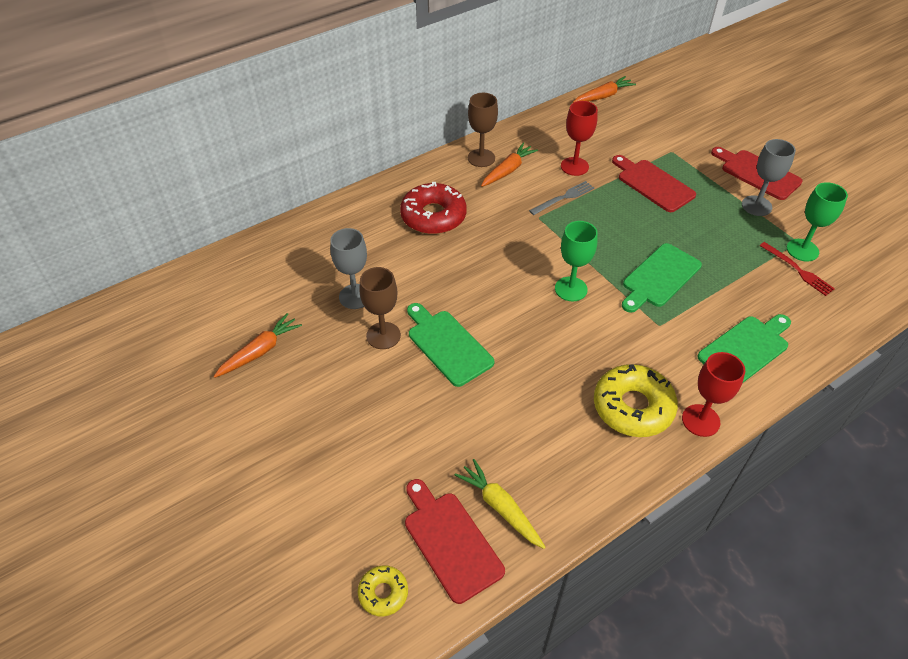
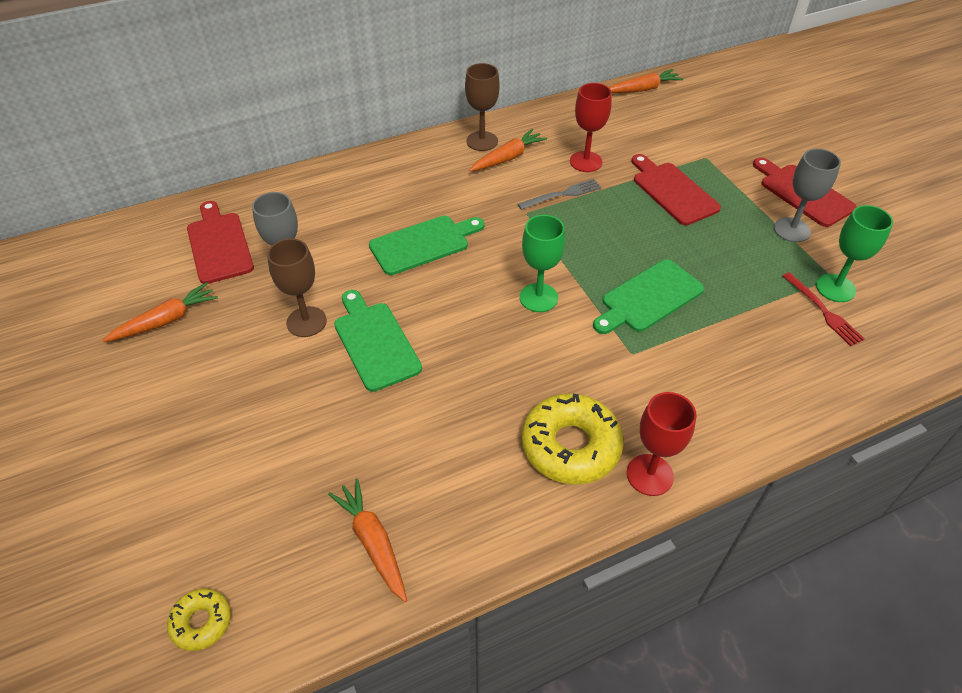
camera: 10 degrees right, 0 degrees up
(433, 216) = (407, 198): red donut -> none
(450, 542) = (300, 573): red cutting board -> red cutting board (219, 245)
(500, 507) = (373, 542): yellow carrot -> orange carrot
(745, 349) = (731, 396): green cutting board -> green cutting board (423, 244)

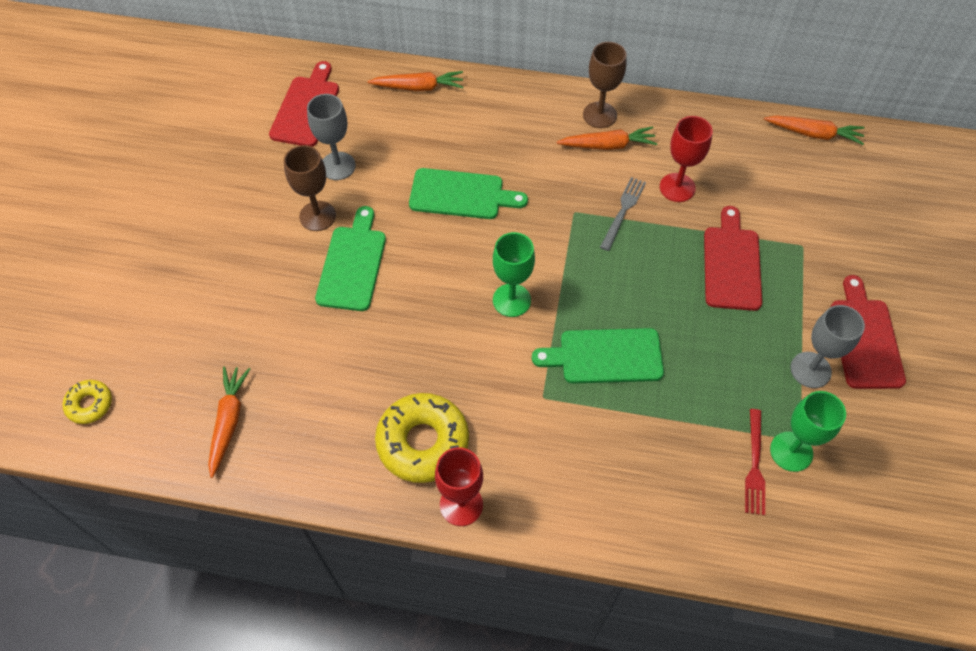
camera: 35 degrees right, 10 degrees up
(166, 320) = (223, 157): orange carrot -> orange carrot (418, 87)
(562, 194) = (623, 211): grey fork -> grey fork turned 75 degrees counterclockwise

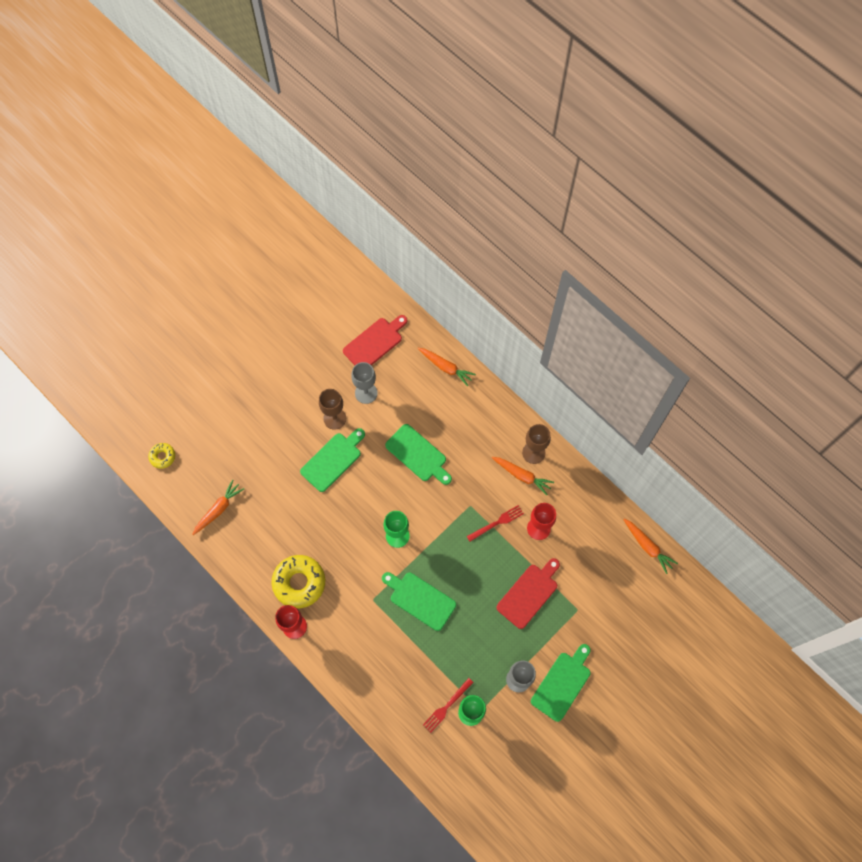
camera: 35 degrees right, 10 degrees up
(623, 211) = (497, 523): grey fork -> red fork
(865, 339) = (562, 683): red cutting board -> green cutting board

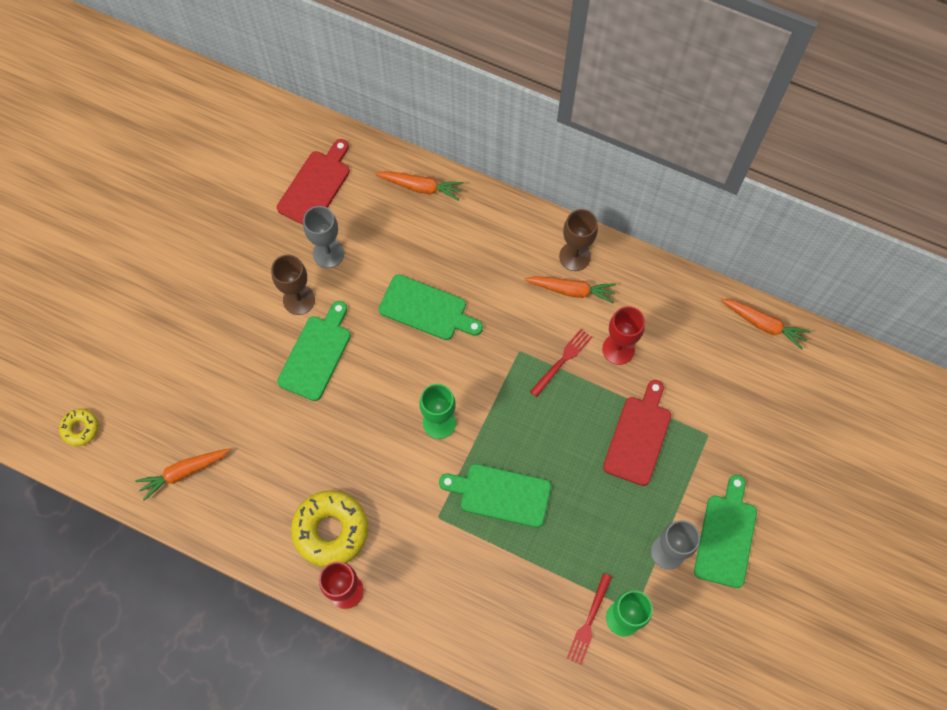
camera: 20 degrees left, 0 degrees up
(218, 509) = (184, 472): orange carrot -> orange carrot turned 135 degrees counterclockwise

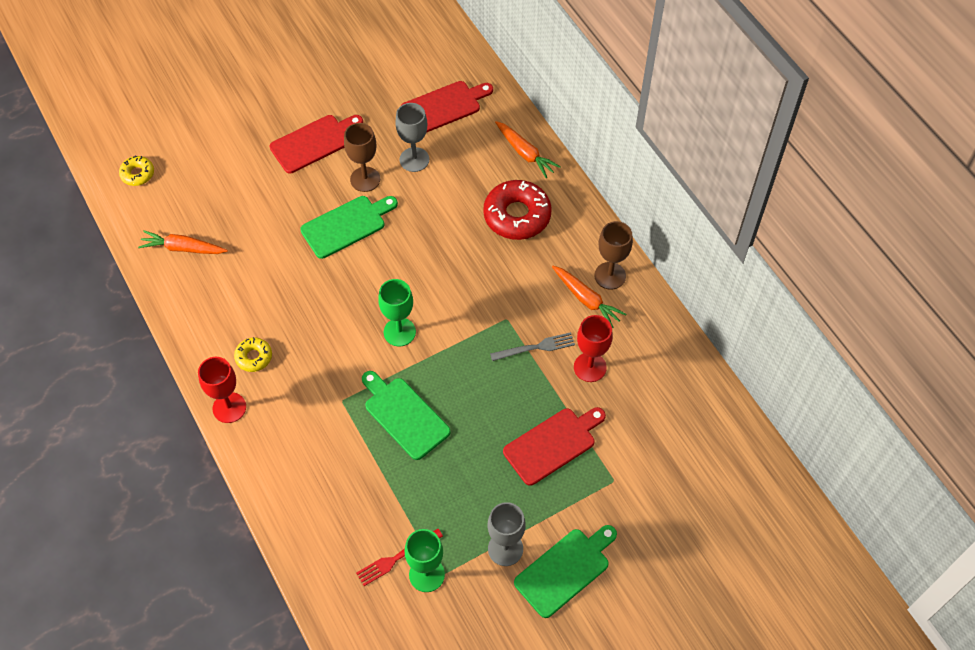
camera: 35 degrees right, 10 degrees down
(224, 293) = (314, 142): none -> red cutting board
(331, 530) = (254, 357): yellow donut -> yellow donut, size x0.52
(426, 309) = (457, 243): green cutting board -> none
(457, 250) = (517, 215): none -> red donut
(562, 361) = (536, 347): red fork -> grey fork
(763, 324) = (733, 425): orange carrot -> none

